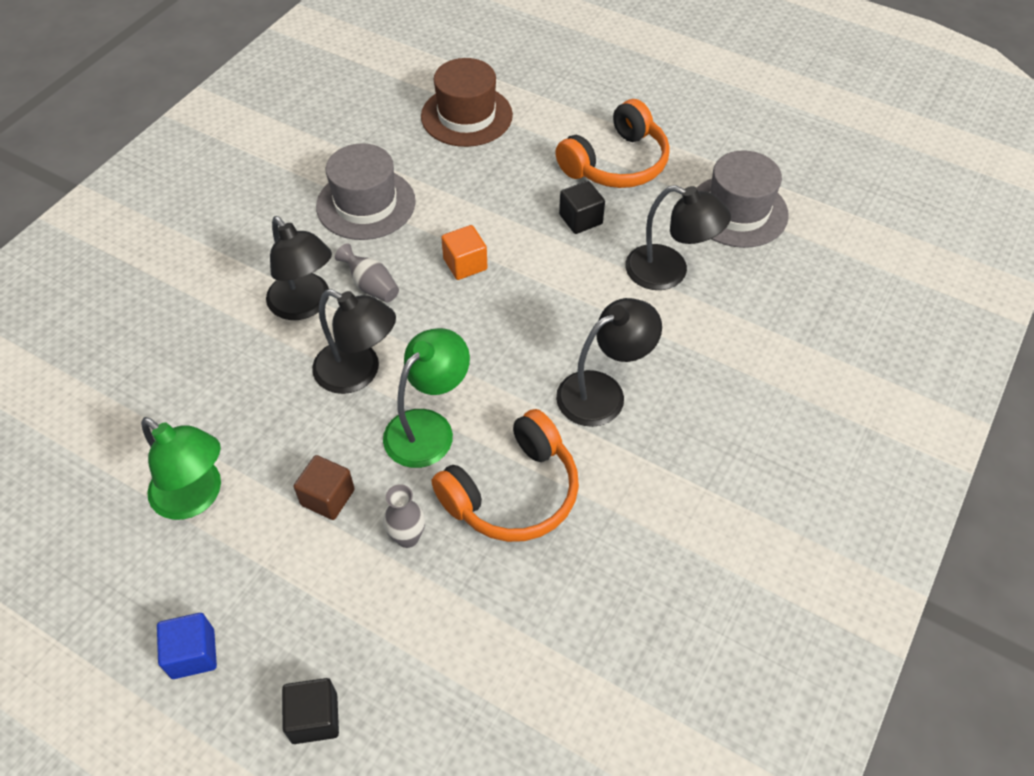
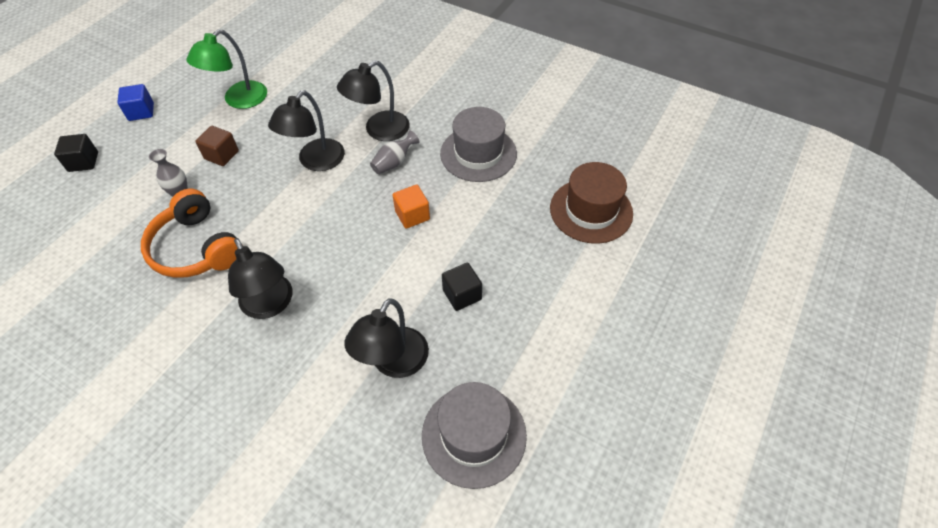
camera: 90 degrees right, 0 degrees up
(428, 427) = (262, 200): green lamp -> none
(616, 163) = (538, 326): orange headphones -> none

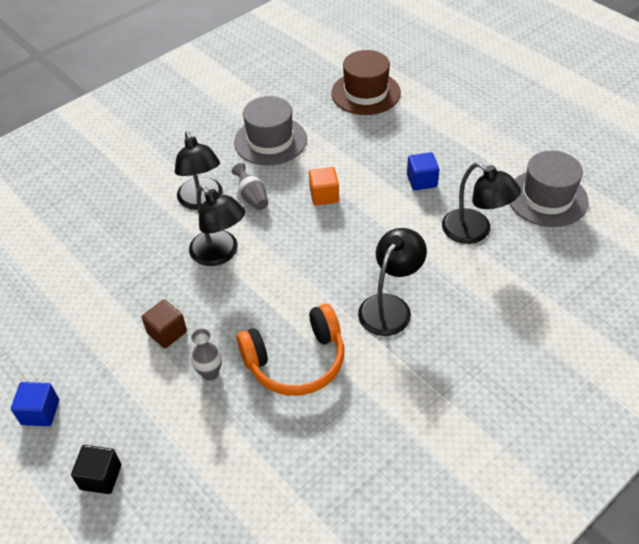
camera: 70 degrees left, 5 degrees down
(239, 100) = (82, 311): green lamp -> none
(270, 305) = (390, 306): black lamp -> black lamp turned 45 degrees counterclockwise
(462, 295) = (421, 181): black cube -> blue cube

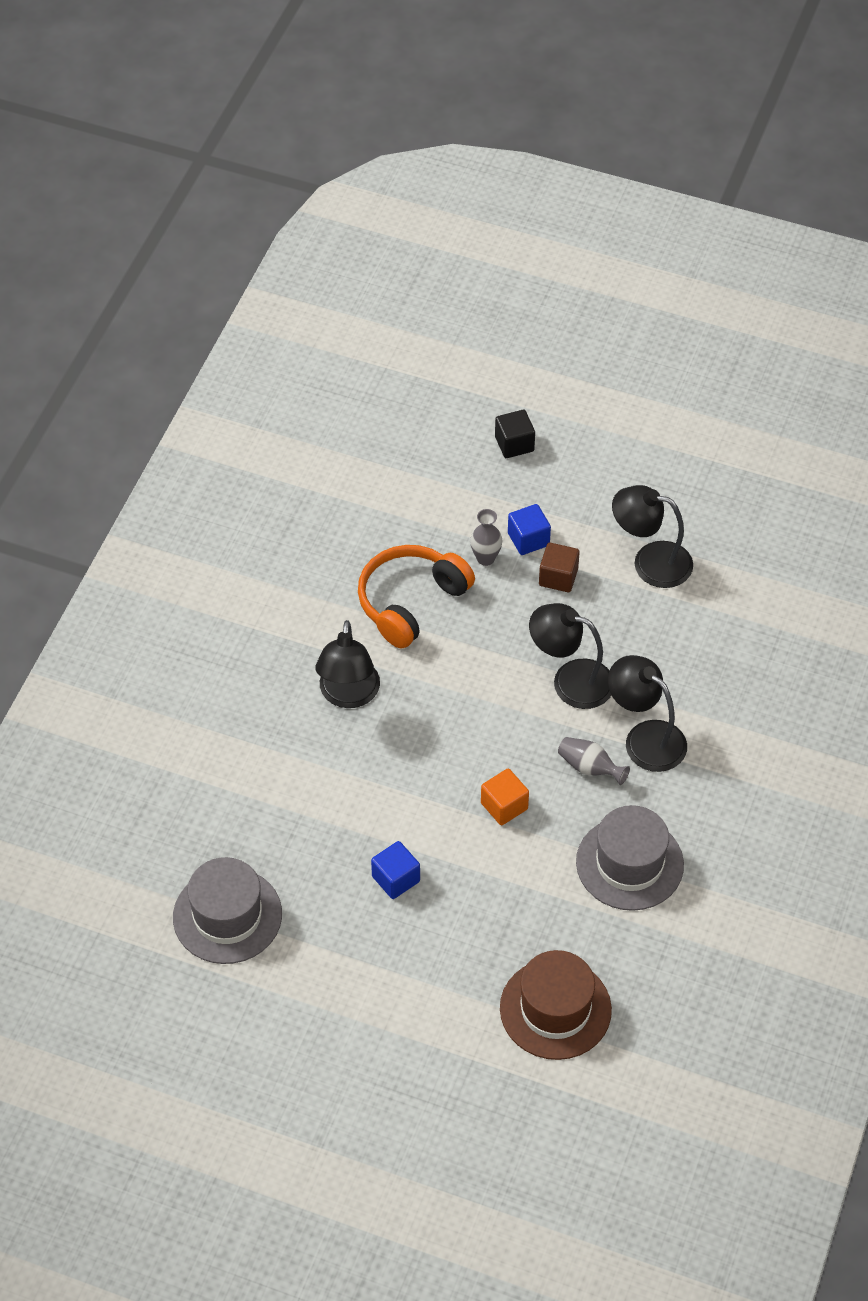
camera: 150 degrees right, 5 degrees up
(40, 412) = (613, 466): blue cube -> blue cube (528, 539)
(474, 232) = (297, 828): black lamp -> black lamp (650, 562)

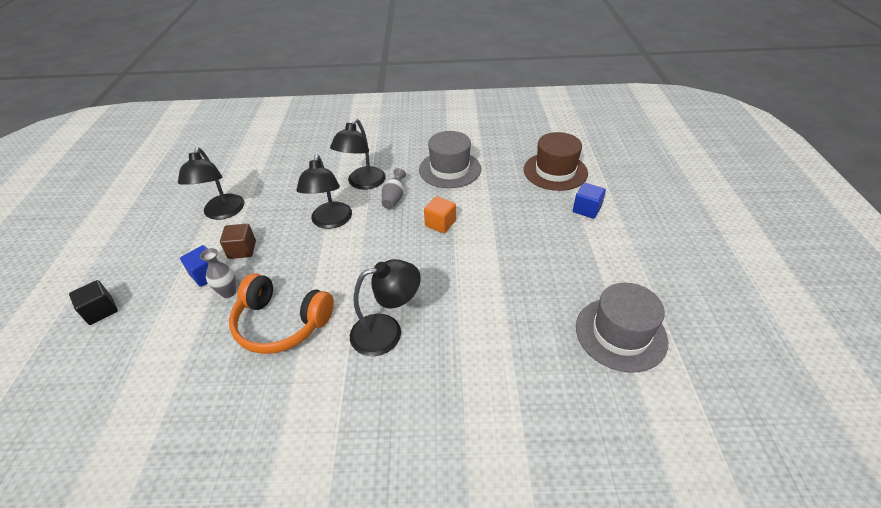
camera: 110 degrees left, 10 degrees down
(396, 879) = (524, 254): blue cube -> blue cube (586, 209)

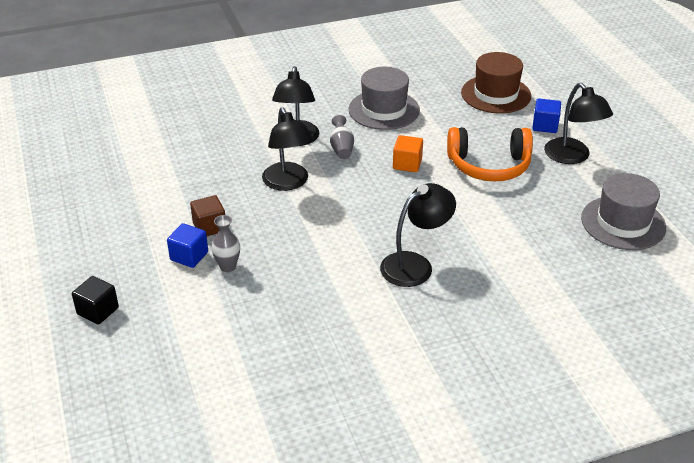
camera: 20 degrees left, 5 degrees down
(222, 213) = (155, 196): black lamp -> black lamp (572, 157)
(281, 323) = (306, 280): orange headphones -> orange headphones (489, 166)

